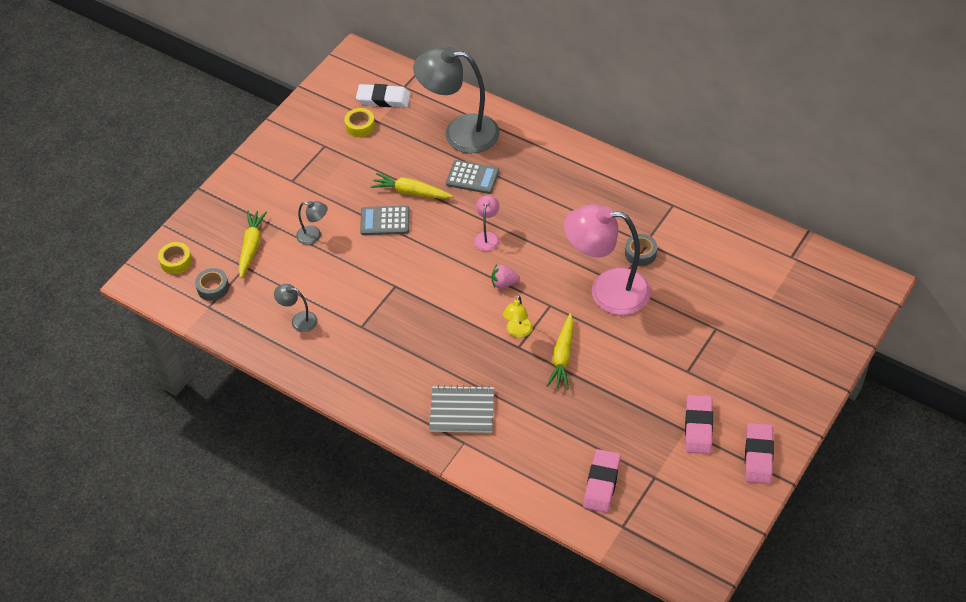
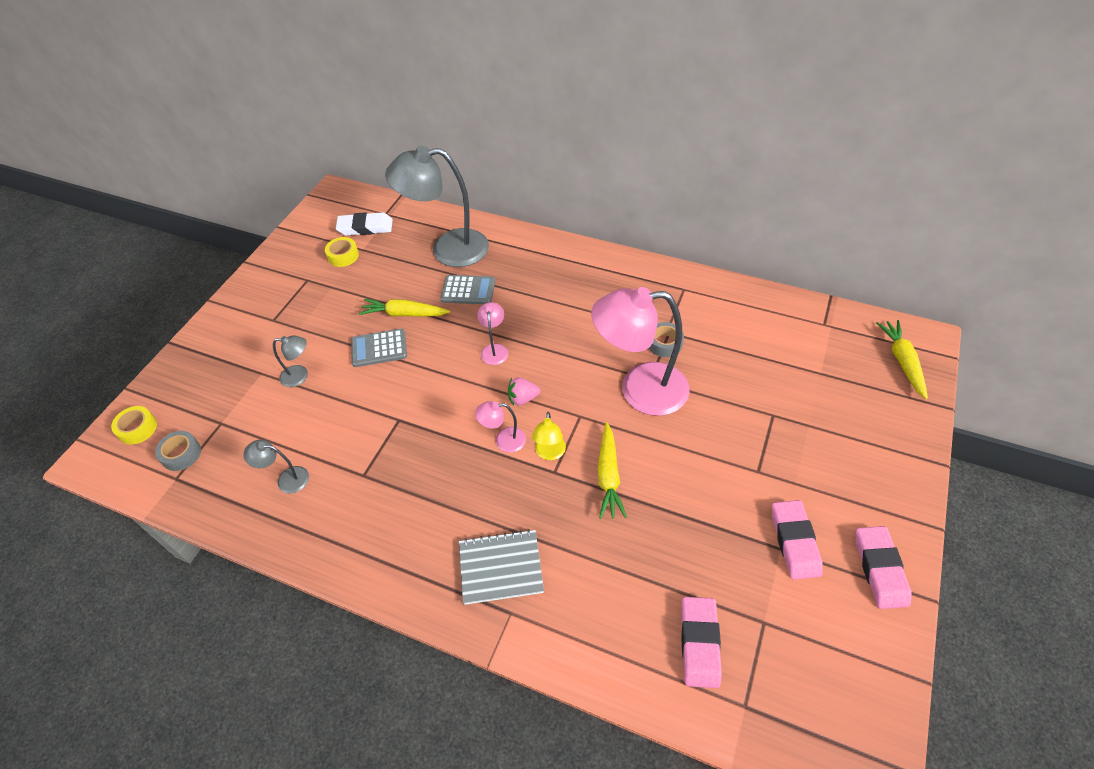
camera: 10 degrees left, 0 degrees up
(251, 247) = (228, 398): yellow carrot -> yellow carrot (902, 362)
(481, 316) = (503, 440): none -> pink lamp

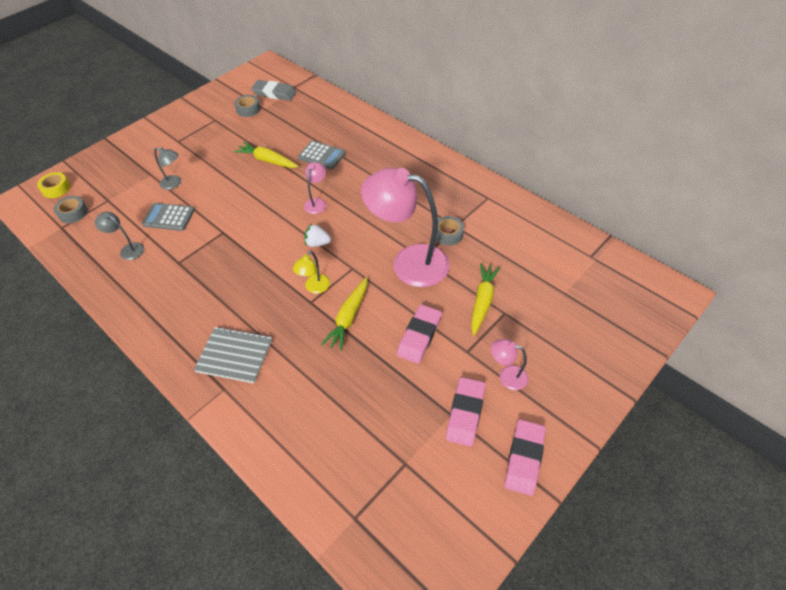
camera: 20 degrees right, 0 degrees up
(343, 256) = (248, 109): yellow tape -> grey tape
(365, 227) = (274, 93): white eraser -> grey eraser
(379, 348) = (237, 179): grey calculator -> grey calculator (169, 217)
(448, 249) = (324, 123): grey lamp -> none
(503, 440) = (287, 268): pink lamp -> pink lamp (507, 376)
(523, 398) = (317, 243): pink strawberry -> white strawberry
(699, 643) = (347, 460): pink eraser -> pink eraser (419, 336)
(902, 362) = (643, 305): yellow carrot -> yellow carrot (482, 301)

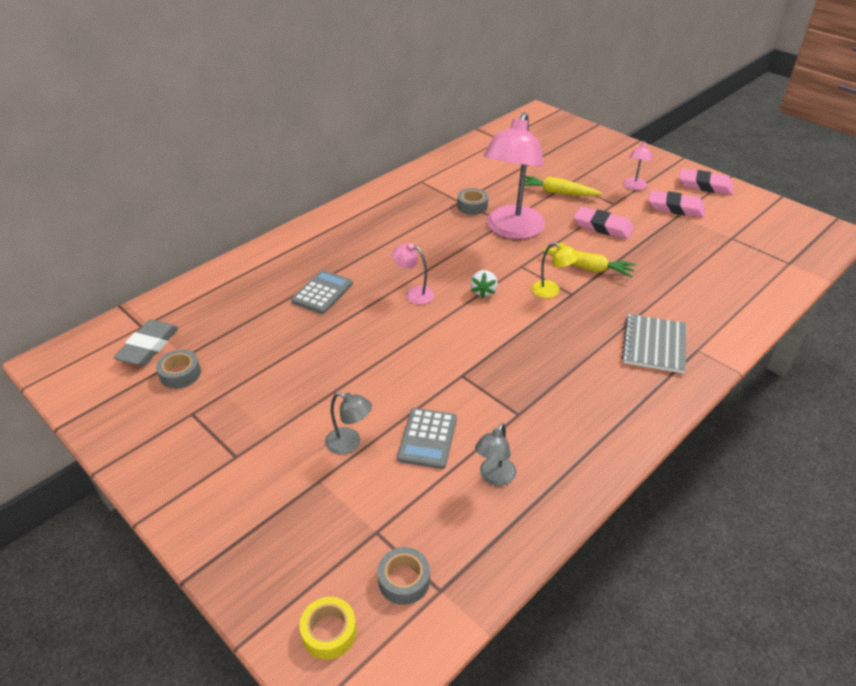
camera: 90 degrees left, 10 degrees down
(174, 183) = (350, 443): grey lamp -> grey lamp turned 90 degrees clockwise
(267, 160) = (319, 342): yellow carrot -> none

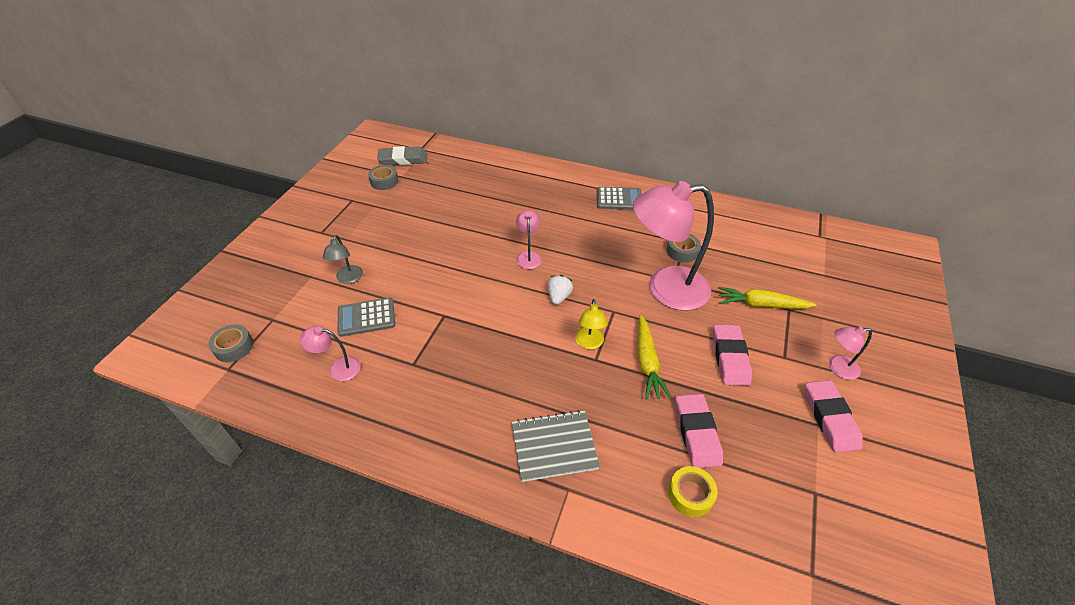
camera: 65 degrees right, 5 degrees up
(322, 292) = (500, 209): grey calculator -> grey calculator (619, 199)
(329, 632) = (190, 325): yellow tape -> yellow tape (690, 494)
(483, 291) = (559, 297): white strawberry -> white strawberry turned 120 degrees clockwise
(494, 477) = (338, 368): grey lamp -> pink lamp
(557, 193) = (761, 305): yellow carrot -> yellow carrot turned 75 degrees counterclockwise
(705, 185) = (914, 441): pink eraser -> pink eraser (697, 433)

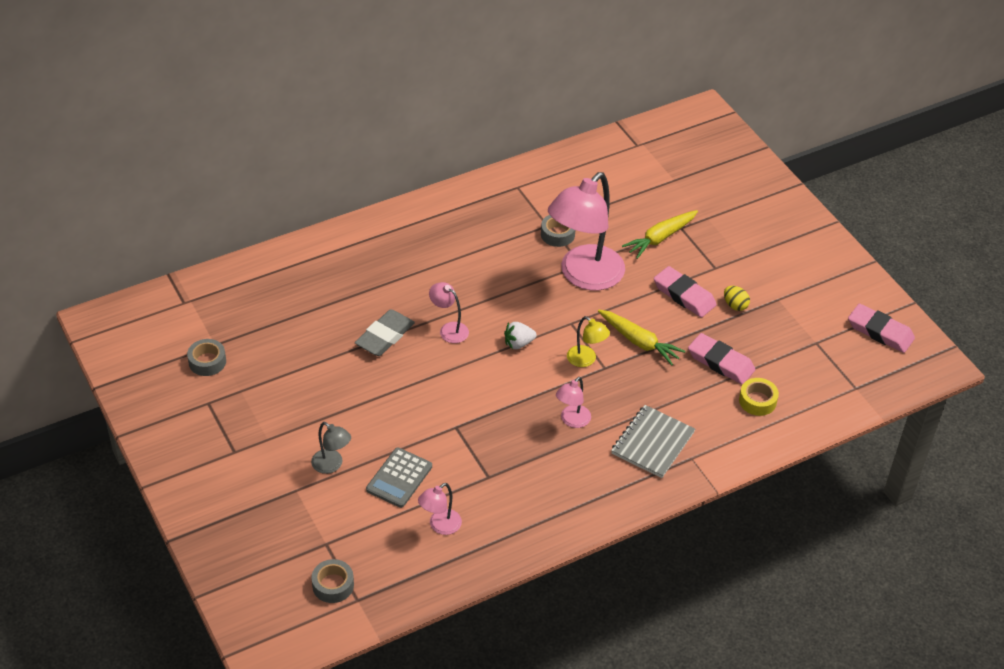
camera: 50 degrees left, 0 degrees up
(403, 159) = (185, 326): grey eraser -> grey eraser (385, 336)
(559, 297) = (518, 343): white strawberry -> white strawberry turned 75 degrees counterclockwise
(619, 199) = (448, 221): grey calculator -> none
(767, 398) = (735, 305): none -> yellow egg
(830, 418) = (780, 289): pink eraser -> pink eraser (880, 331)
(837, 368) = (752, 250): pink lamp -> pink lamp (572, 421)

